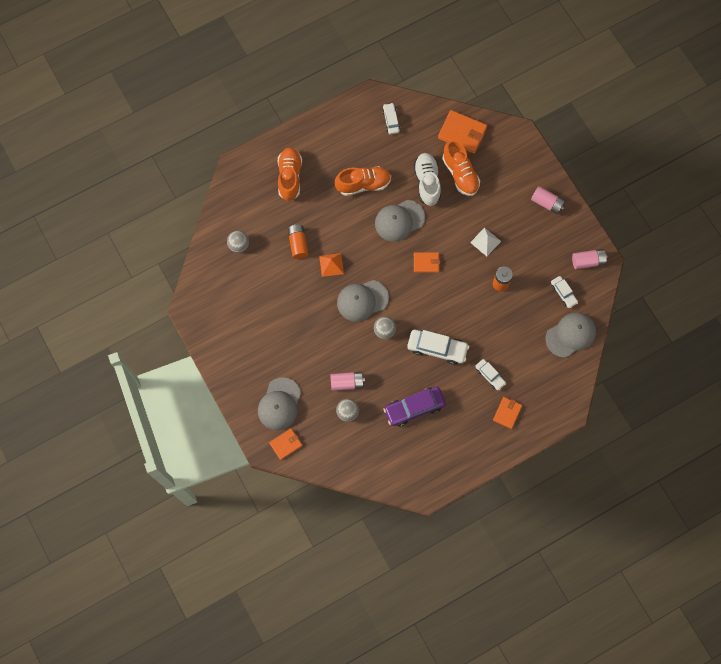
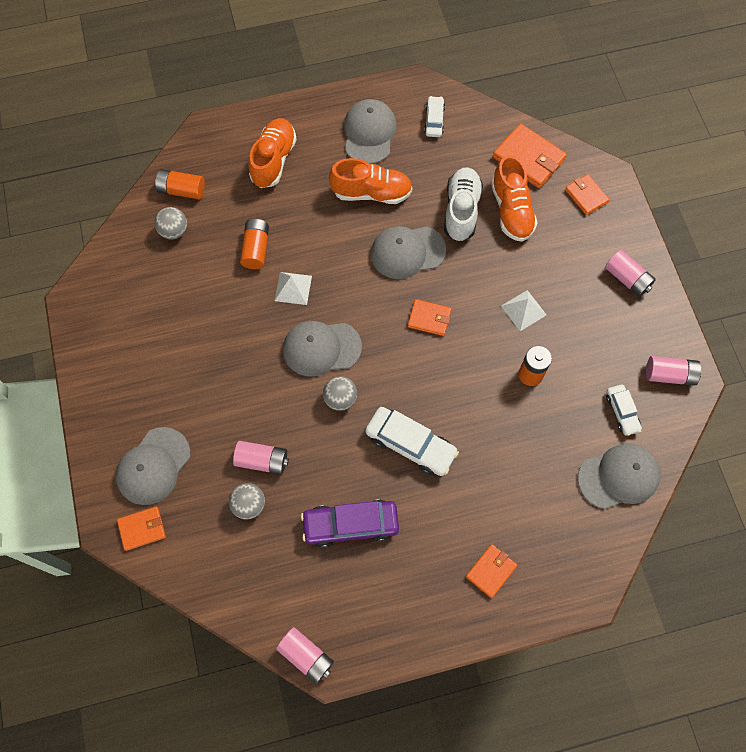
camera: 15 degrees right, 5 degrees down
(234, 215) = (182, 190): none -> orange battery
(331, 264) = (293, 288): orange pyramid -> white pyramid
(349, 141) = (369, 133): none -> grey cap
(410, 492) = (306, 656): none -> pink battery
(490, 375) = (479, 506): white car -> none
(507, 151) = (586, 196): none -> orange wallet

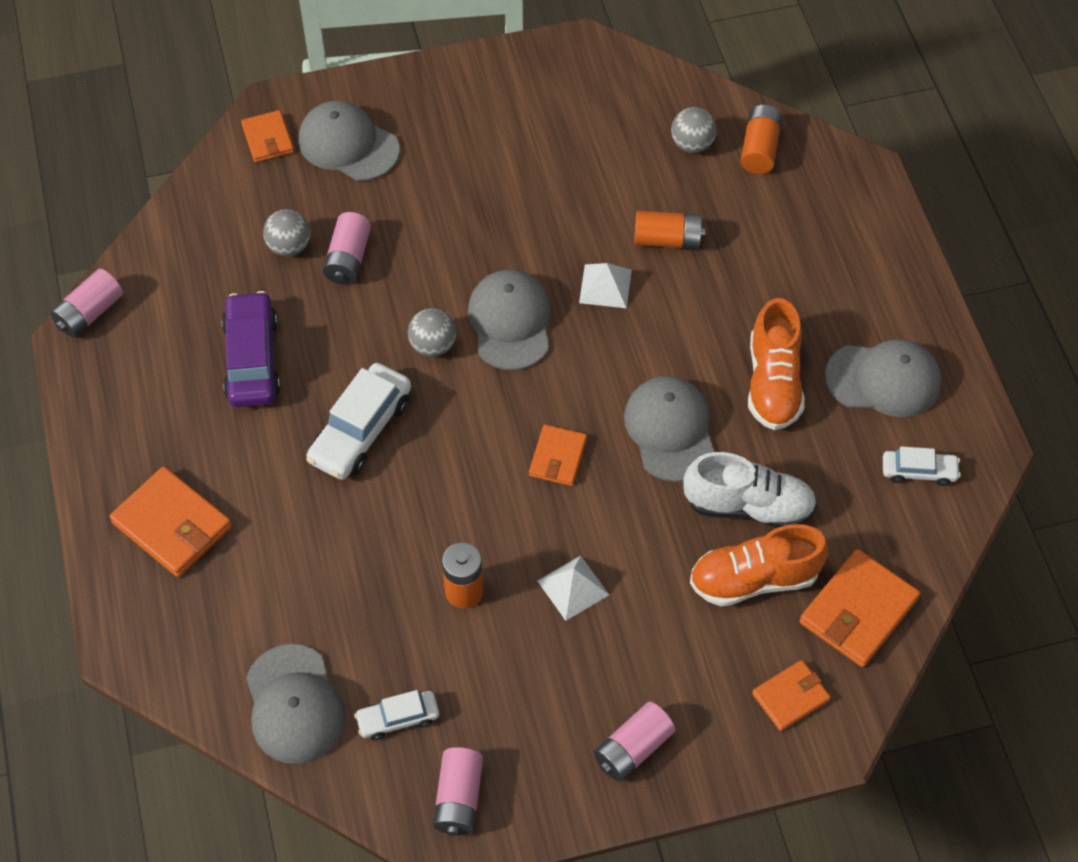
camera: 90 degrees right, 10 degrees down
(273, 160) = (821, 256): orange shoe -> none
(491, 571) = (172, 525): orange wallet -> orange wallet, size x1.65

